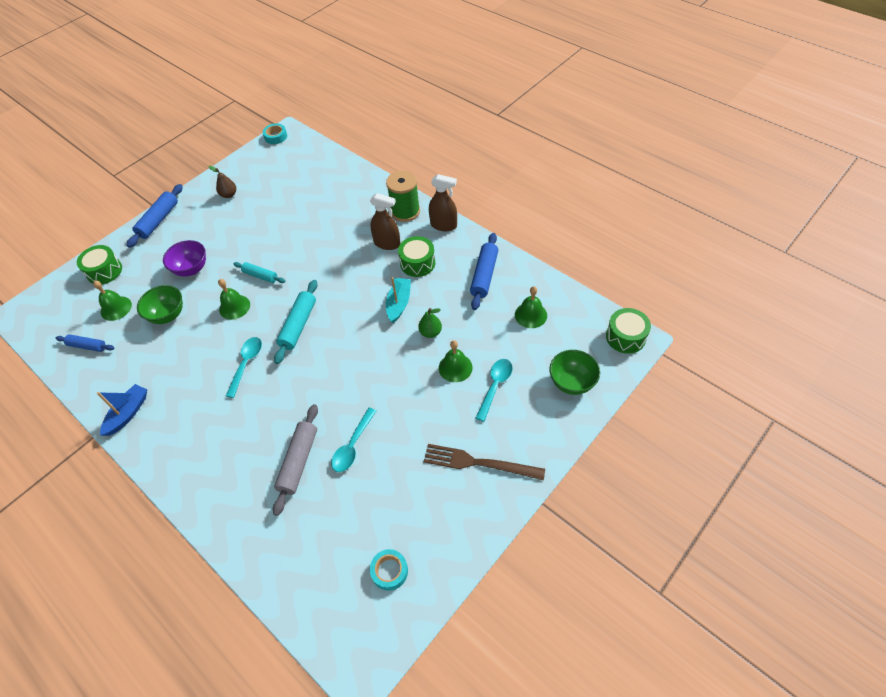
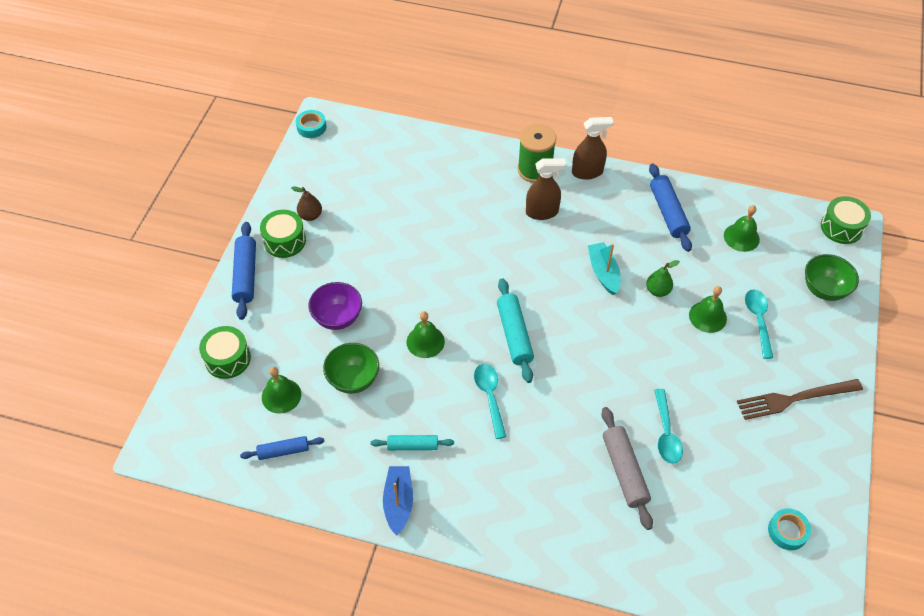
camera: 30 degrees left, 0 degrees up
(260, 276) = (427, 296): turquoise rolling pin -> turquoise rolling pin (412, 446)
(417, 263) = (590, 223): green drum -> green drum (285, 241)

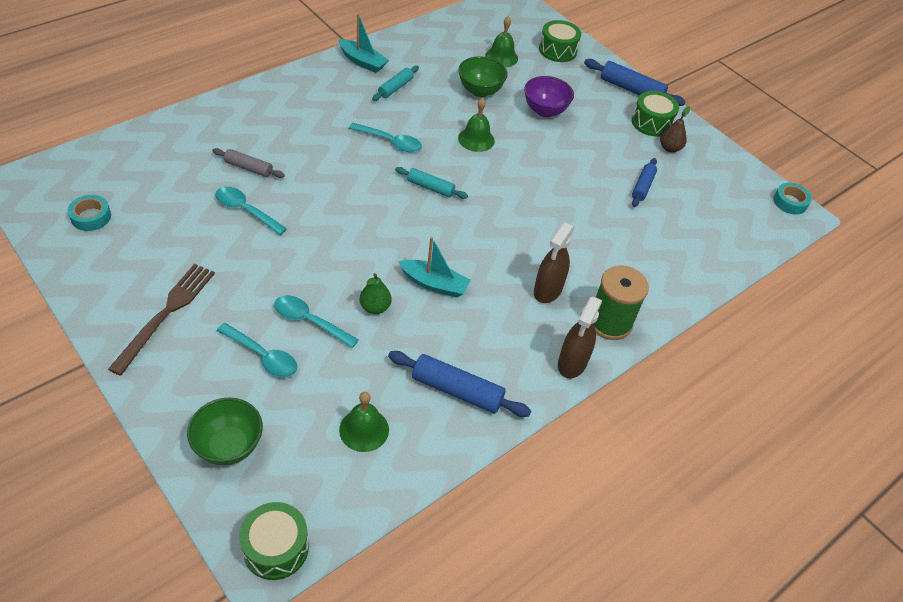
camera: 120 degrees right, 5 degrees down
(283, 451) = (456, 39): blue rolling pin -> blue rolling pin (642, 187)
(398, 502) = (362, 62): blue boat -> turquoise boat
(514, 334) = (430, 187): turquoise rolling pin -> turquoise rolling pin, size x0.63
(624, 471) = (248, 168): grey rolling pin -> grey rolling pin, size x0.63
(707, 317) = (309, 321): green bell -> turquoise spoon

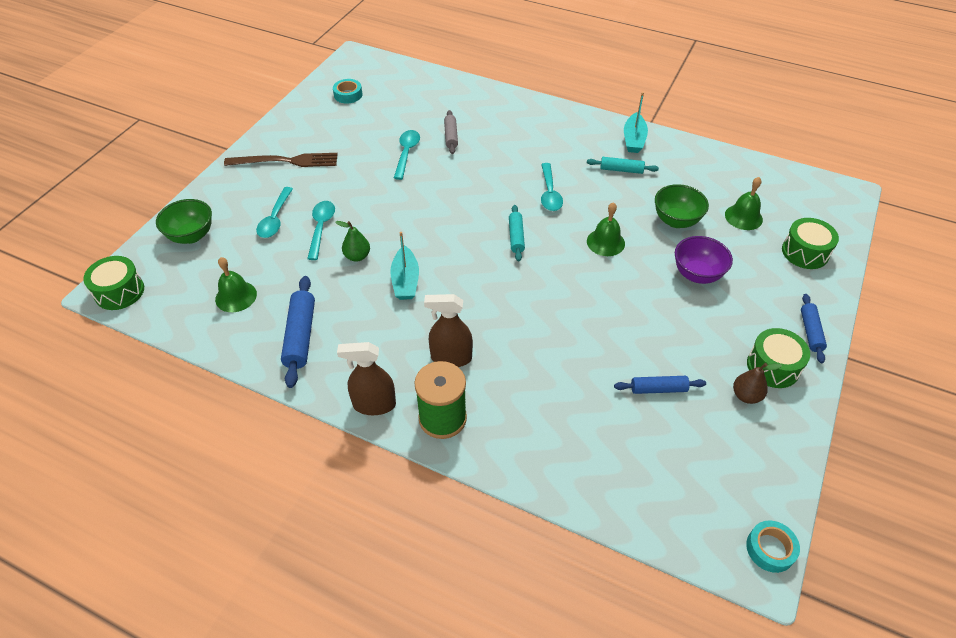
camera: 70 degrees right, 0 degrees up
(631, 90) = (810, 332): blue rolling pin -> blue rolling pin, size x0.63

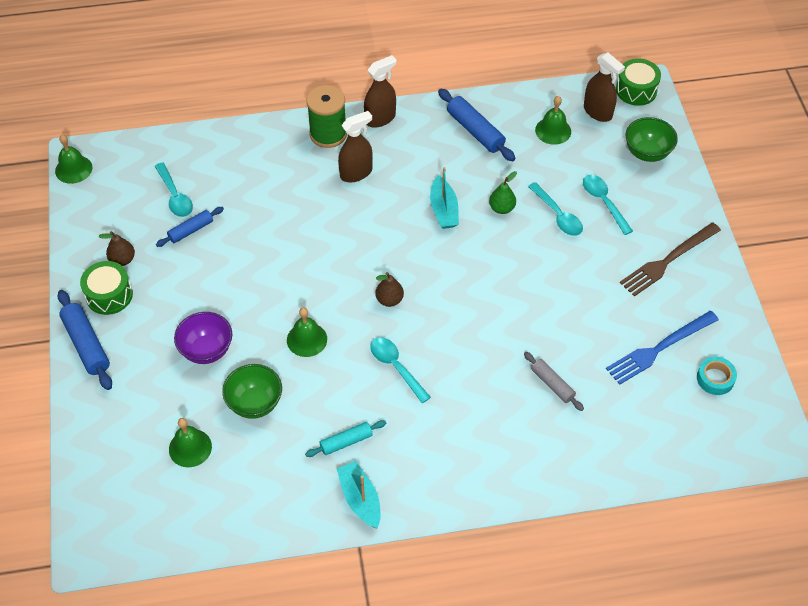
camera: 145 degrees right, 5 degrees up
(178, 291) = (598, 112): none -> brown spray bottle
(360, 122) = (659, 348): none -> blue fork
(405, 280) = (443, 210): turquoise boat -> turquoise boat turned 150 degrees counterclockwise
(406, 153) = (572, 336): turquoise spoon -> turquoise spoon (175, 196)
(516, 237) = (389, 300): turquoise rolling pin -> brown pear
(770, 549) = (73, 169): turquoise tape -> green bell
(805, 252) = (114, 434): green drum -> none
(810, 332) = (86, 344): blue rolling pin -> blue rolling pin, size x1.59

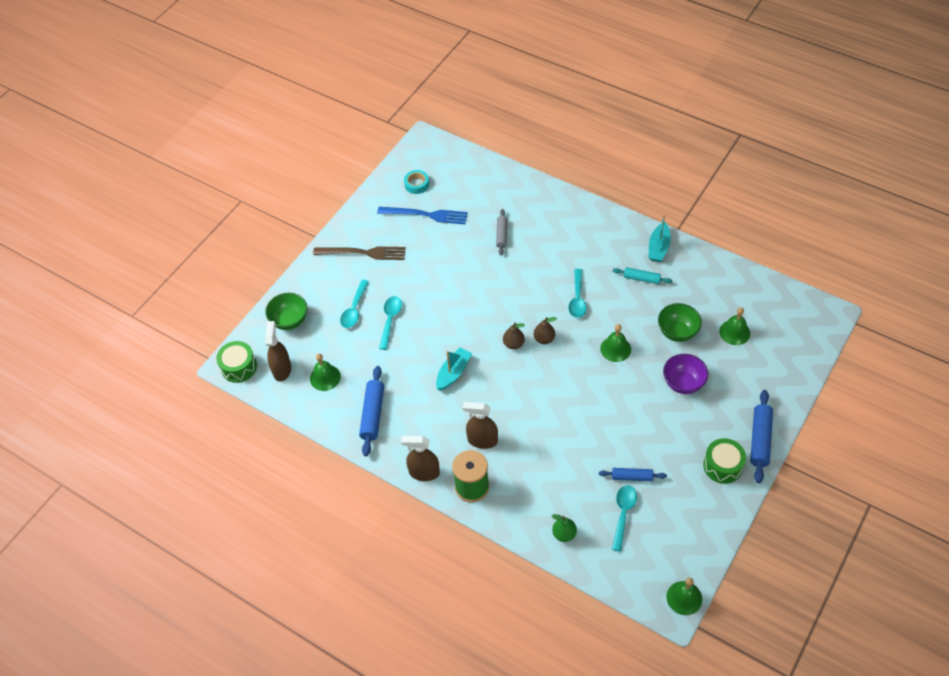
camera: 135 degrees left, 0 degrees up
(122, 260) = (696, 487): brown pear -> brown pear (513, 344)
(502, 208) = (417, 348): green pear -> green pear (564, 534)

